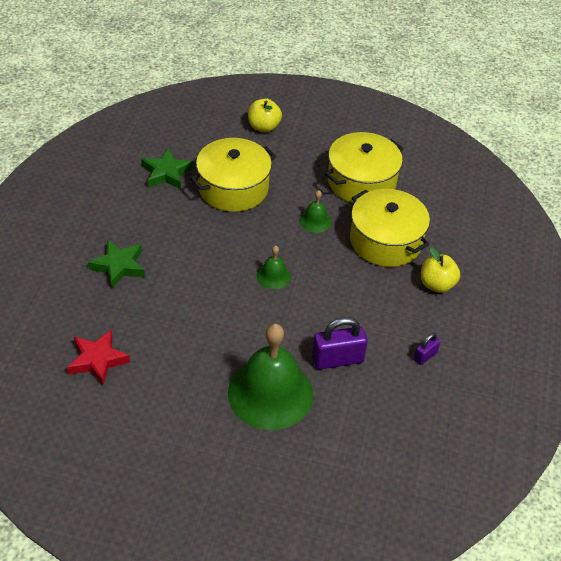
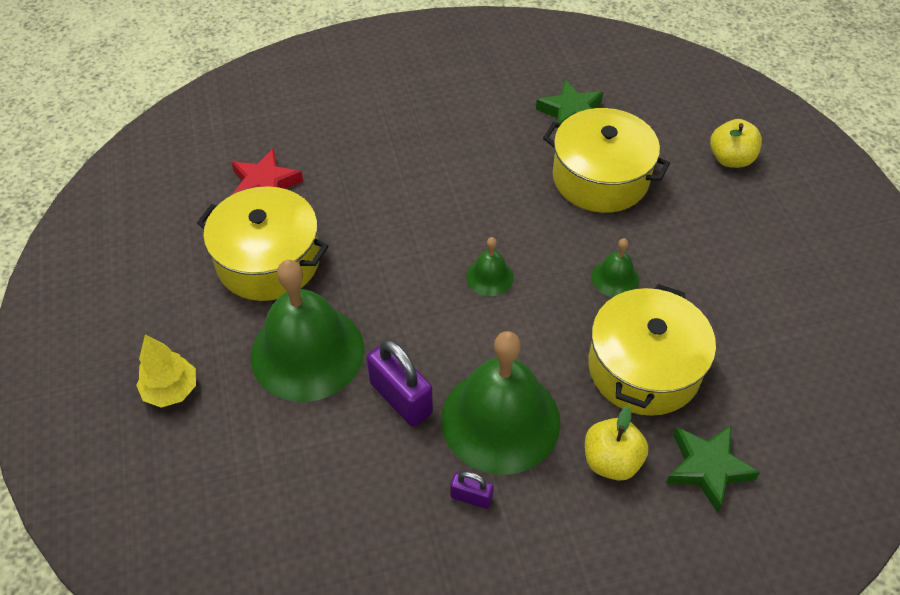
camera: 65 degrees right, 5 degrees up
(119, 266) = (402, 141): green star -> green star (707, 468)
(252, 482) = (171, 390): none -> yellow tree
(361, 181) = (729, 296): yellow pot -> yellow pot (268, 261)
(382, 319) = (500, 420): none -> green bell

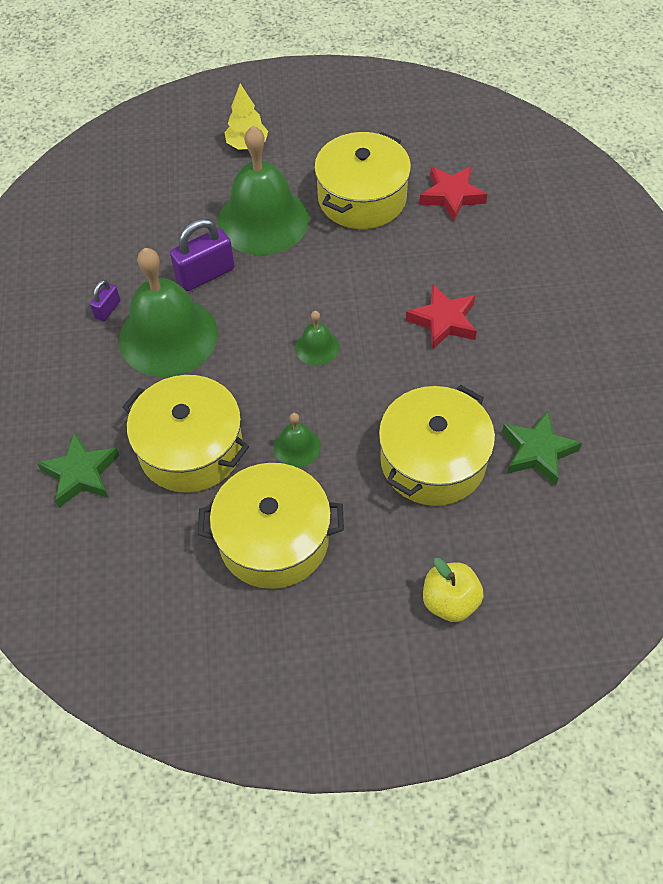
camera: 100 degrees right, 5 degrees up
(438, 181) = (443, 321): none -> red star
(611, 461) = (109, 405): yellow apple -> none
(720, 282) = (274, 539): none -> yellow pot

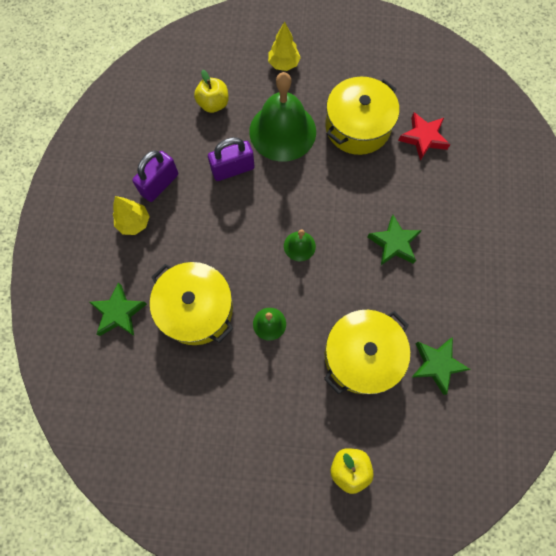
camera: 10 degrees right, 15 degrees up
(81, 361) = (134, 223): none -> yellow tree
(108, 309) = (159, 184): purple padlock -> purple padlock, size x1.87
(162, 205) = (213, 104): none -> yellow apple
(168, 336) = (197, 215): green bell -> none
(274, 539) = (239, 393): yellow pot -> none
(443, 321) = (394, 243): red star -> green star

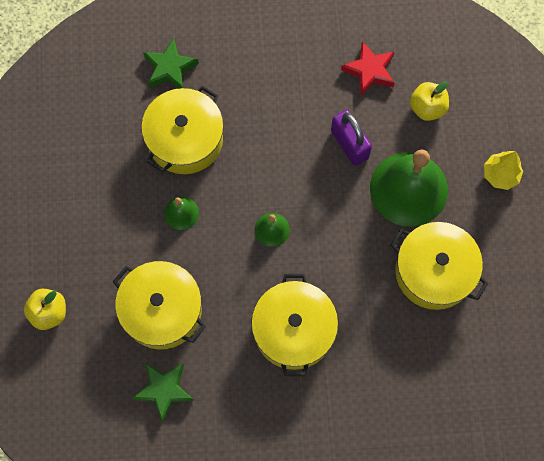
camera: 80 degrees right, 0 degrees up
(134, 223) = (267, 59): yellow tree -> none
(159, 184) = (316, 74): purple padlock -> none
(394, 243) = (294, 330): green star -> yellow pot
(423, 138) = (436, 350): red star -> red star (370, 71)

